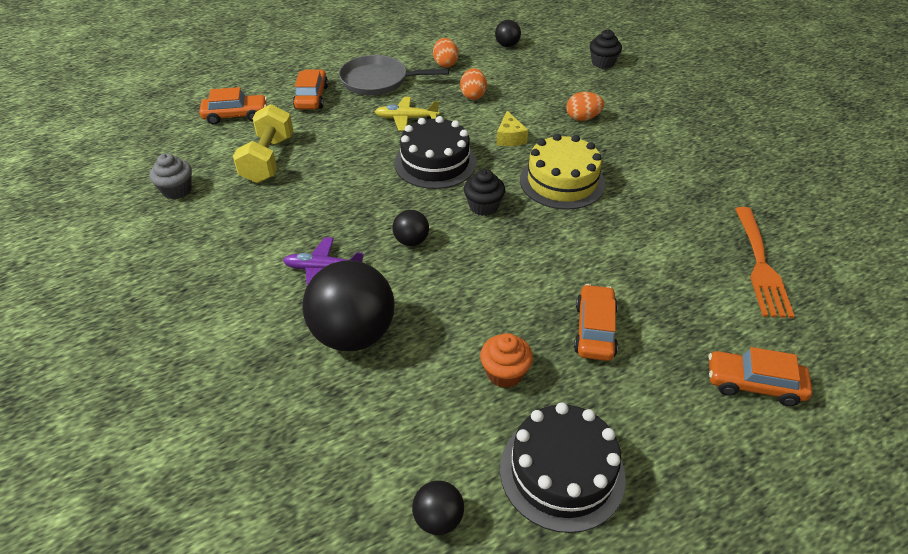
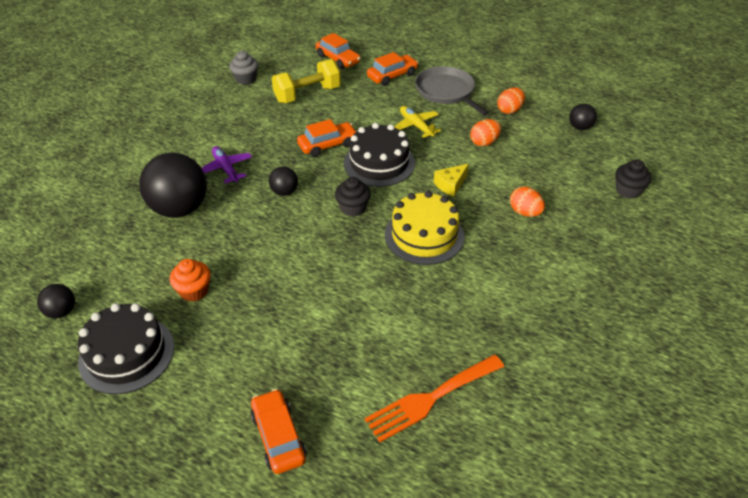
camera: 55 degrees right, 0 degrees up
(594, 330) = (268, 320): orange car -> orange car (327, 145)

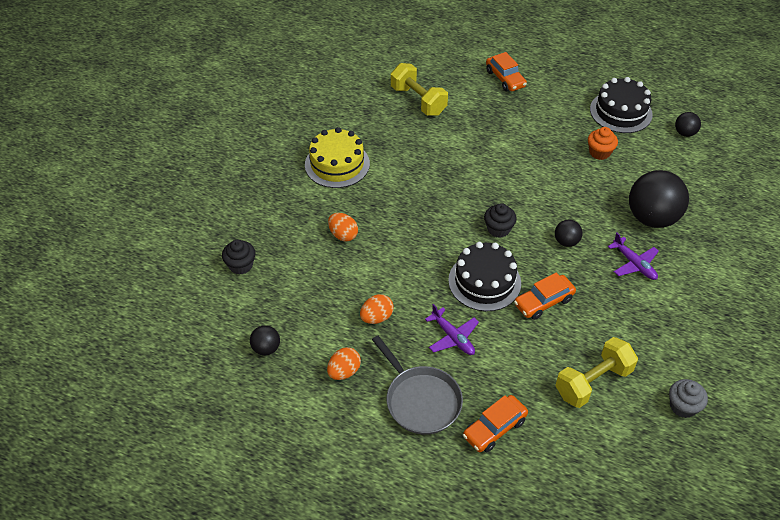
camera: 175 degrees right, 5 degrees up
(338, 59) = (576, 461): orange car -> none
(416, 126) = (453, 337): yellow plane -> purple plane
(424, 235) = (432, 207): yellow cake -> yellow cake (337, 164)
(430, 399) = (418, 101): orange fork -> yellow dumbbell
(450, 184) = (411, 260): yellow cheese -> none

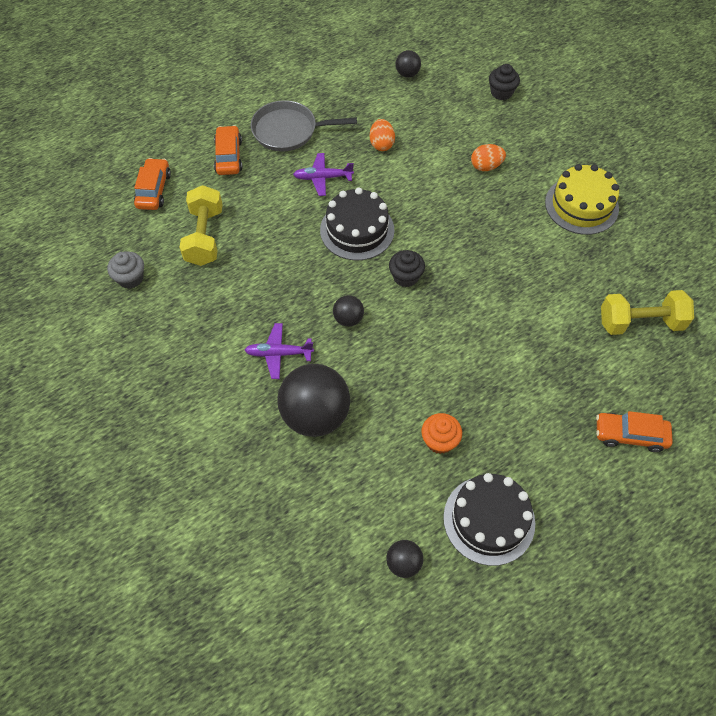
camera: 125 degrees right, 10 degrees up
(344, 371) = (350, 103): orange egg -> none
(543, 302) = (301, 256): orange car -> orange car (154, 190)

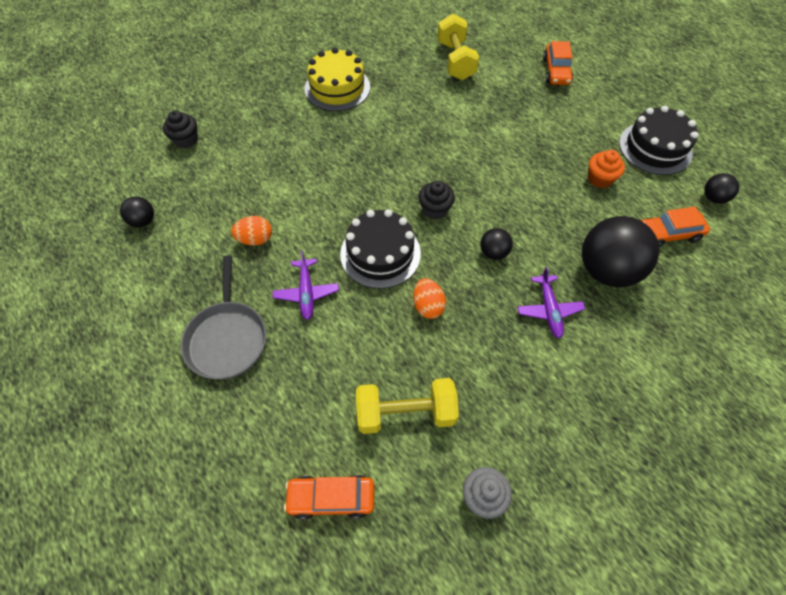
camera: 95 degrees left, 0 degrees up
(228, 156) = (270, 405): orange car -> orange car (668, 234)
(486, 166) = (290, 151): orange egg -> orange egg (428, 306)

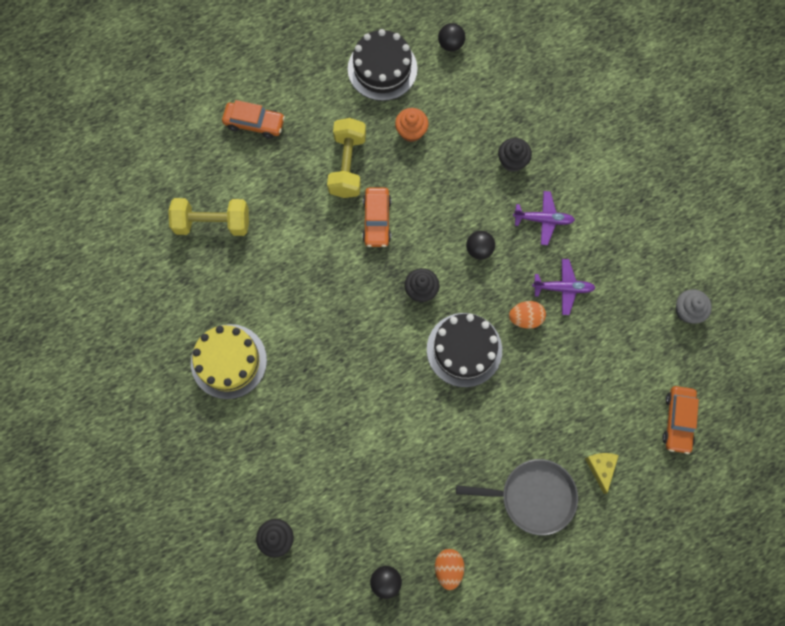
camera: 80 degrees left, 15 degrees up
(255, 239) = (428, 466): orange egg -> orange egg (448, 568)
(263, 407) = (601, 468): none -> yellow cheese
(306, 293) = (496, 422): purple plane -> purple plane (563, 288)
(405, 412) = (619, 354): yellow dumbbell -> yellow dumbbell (347, 165)
(606, 270) = (512, 161): black ball -> black cupcake
(668, 234) = (483, 97): orange car -> orange car (377, 220)

